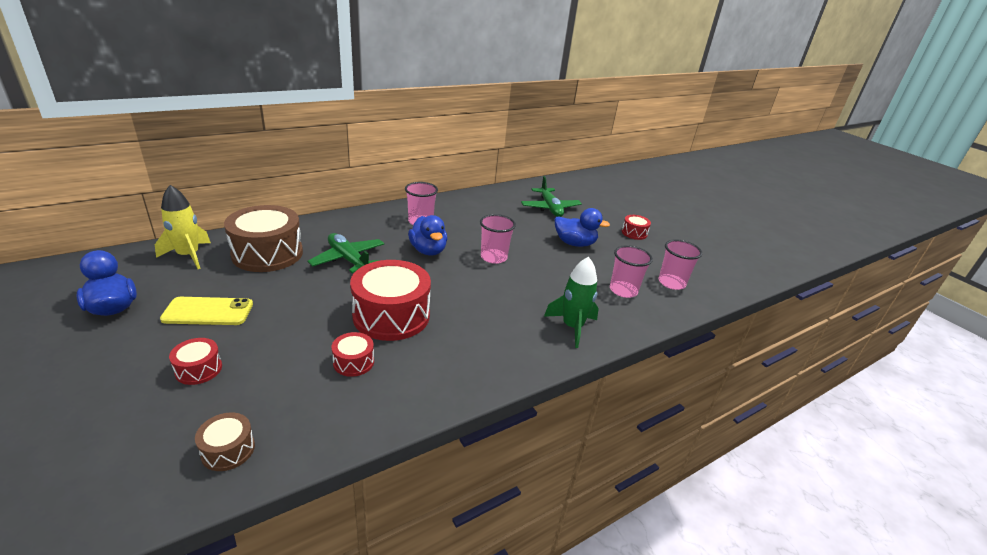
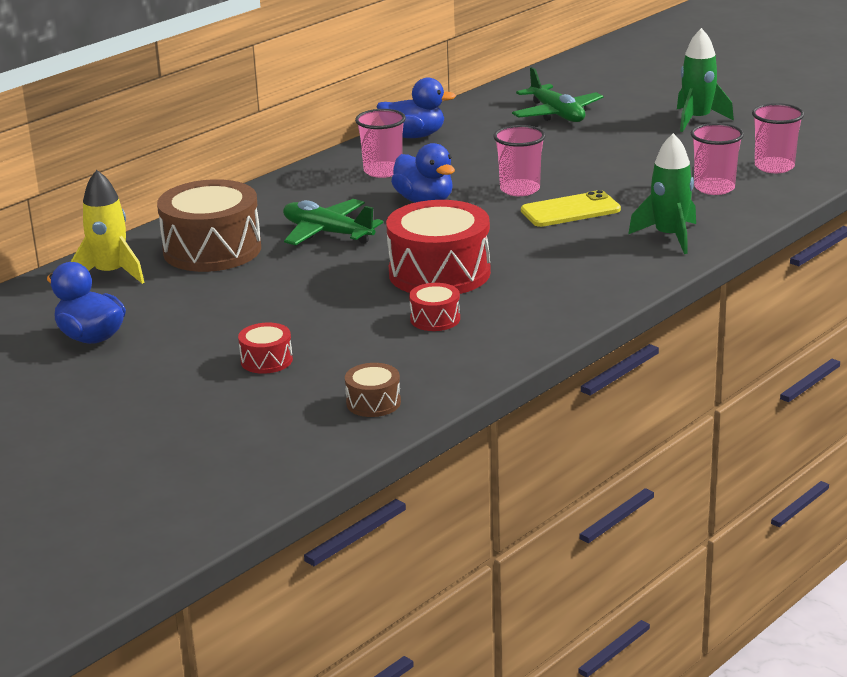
camera: 10 degrees left, 5 degrees down
(208, 312) = (211, 316): yellow phone -> yellow phone (570, 210)
(574, 243) = (620, 150): blue duck -> blue duck (414, 136)
(634, 233) = (697, 120): red drum -> green rocket

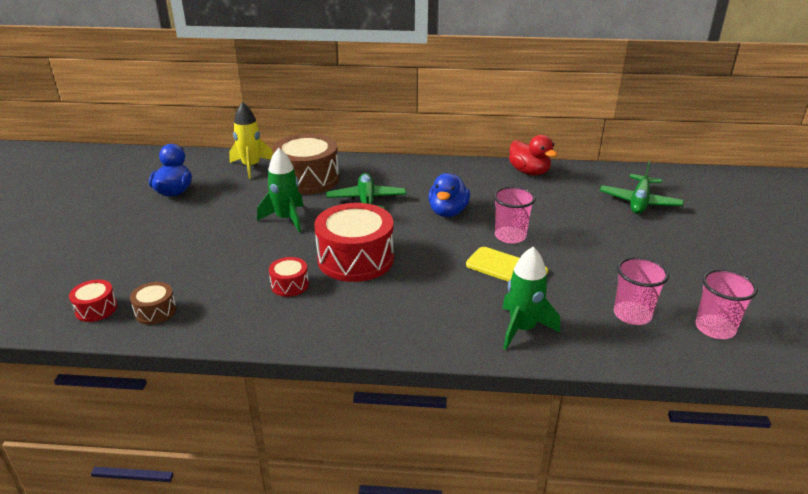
camera: 50 degrees right, 5 degrees up
(266, 360) = (186, 251): red drum -> red drum (96, 309)
(383, 171) = (469, 183): pink cup -> none
(414, 136) = (529, 172): blue duck -> red duck
(697, 120) = (730, 258): green rocket -> green rocket (286, 219)

